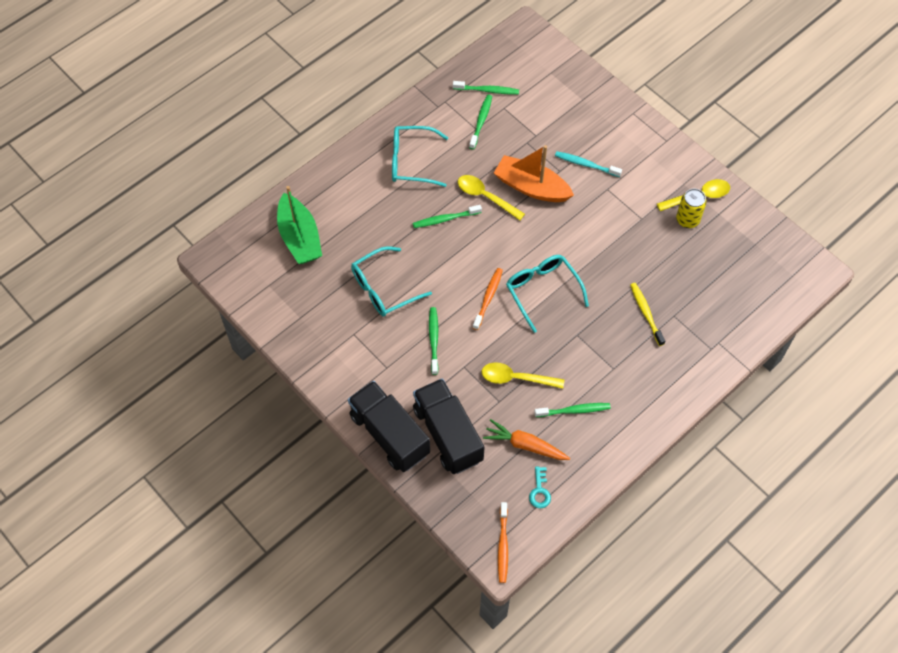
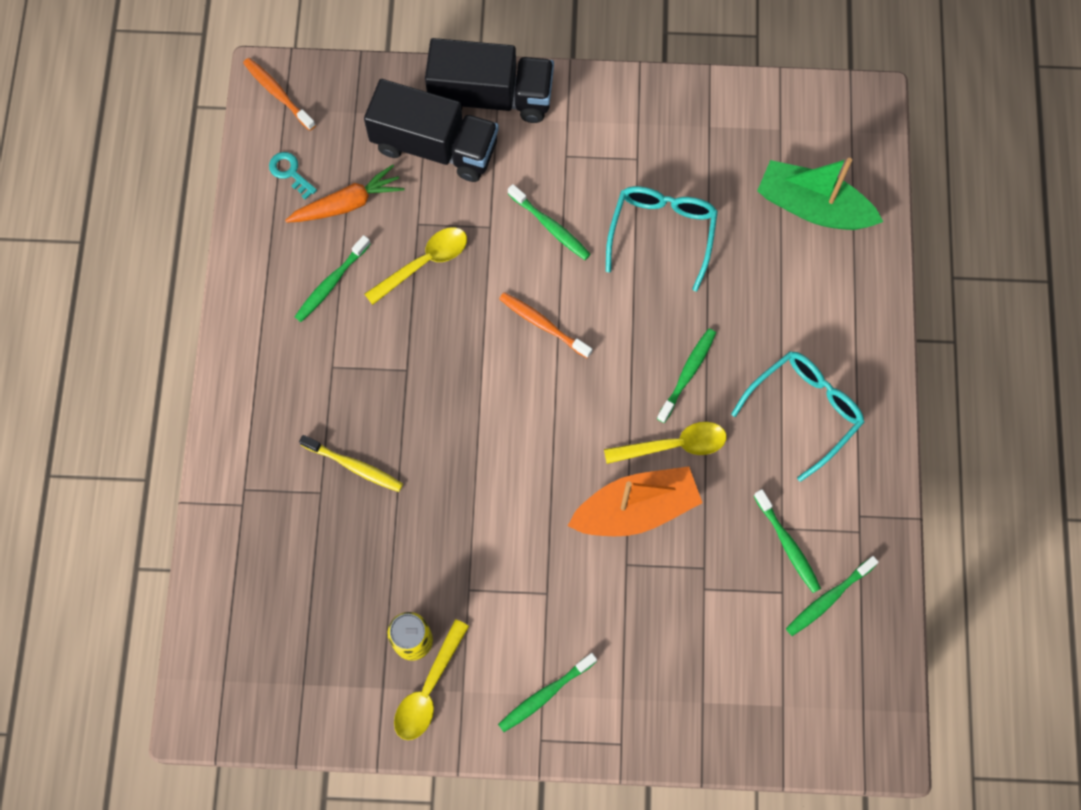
camera: 135 degrees right, 10 degrees up
(488, 298) = (543, 324): orange toothbrush -> orange toothbrush turned 150 degrees clockwise
(542, 291) = (493, 387): turquoise glasses -> none
(586, 164) = (604, 604): turquoise toothbrush -> none
(648, 154) = (545, 695): none -> green toothbrush

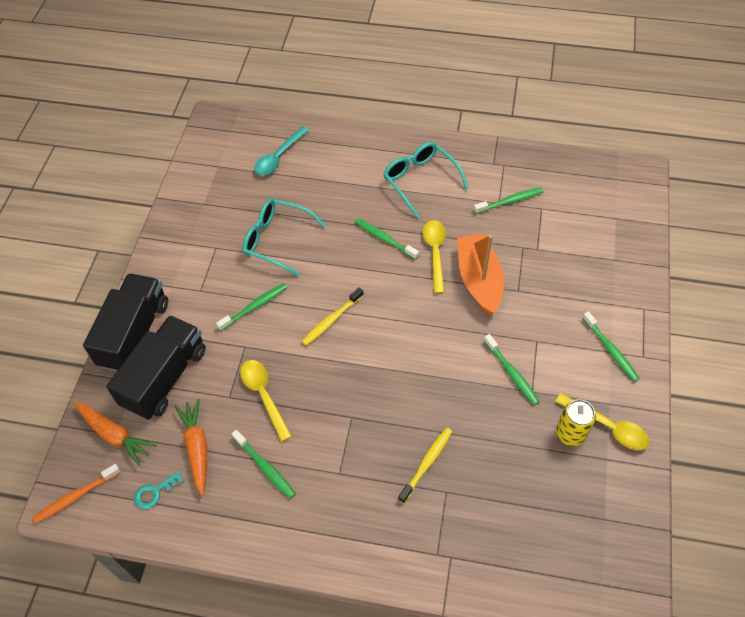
camera: 80 degrees left, 15 degrees down
(354, 112) = (115, 435): none -> orange carrot
(543, 324) = (331, 320): orange toothbrush -> yellow toothbrush
(813, 207) = (279, 157): green boat -> turquoise spoon
(828, 599) = (546, 186): green toothbrush -> green toothbrush (511, 373)

